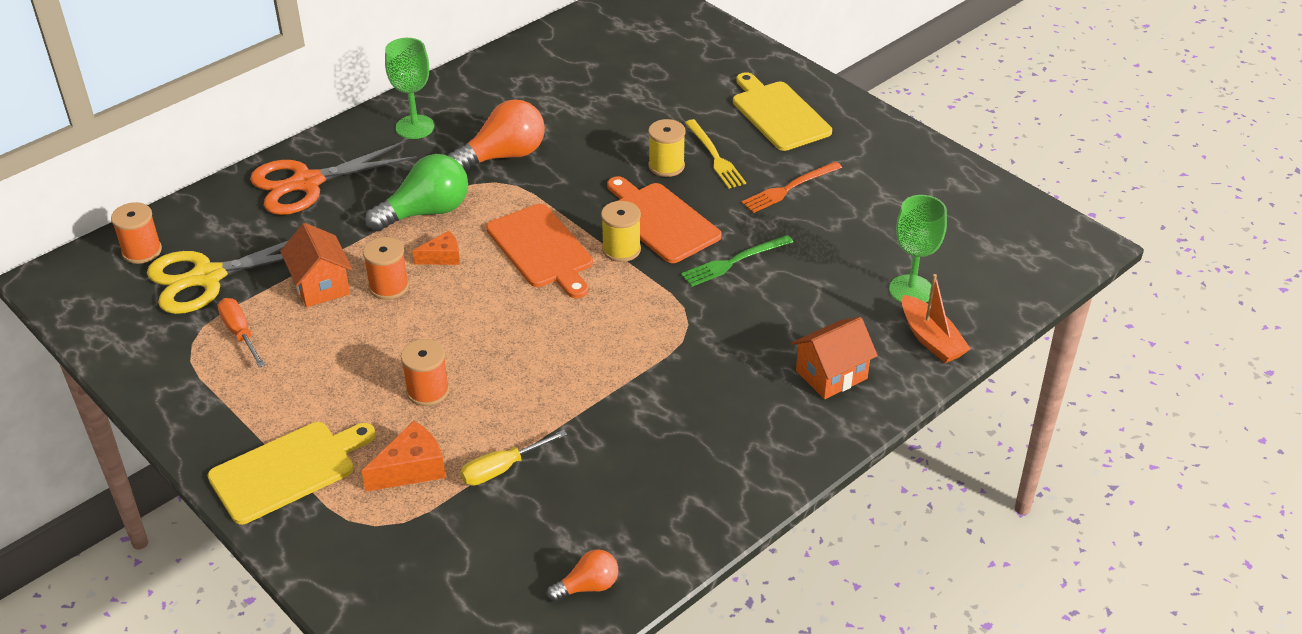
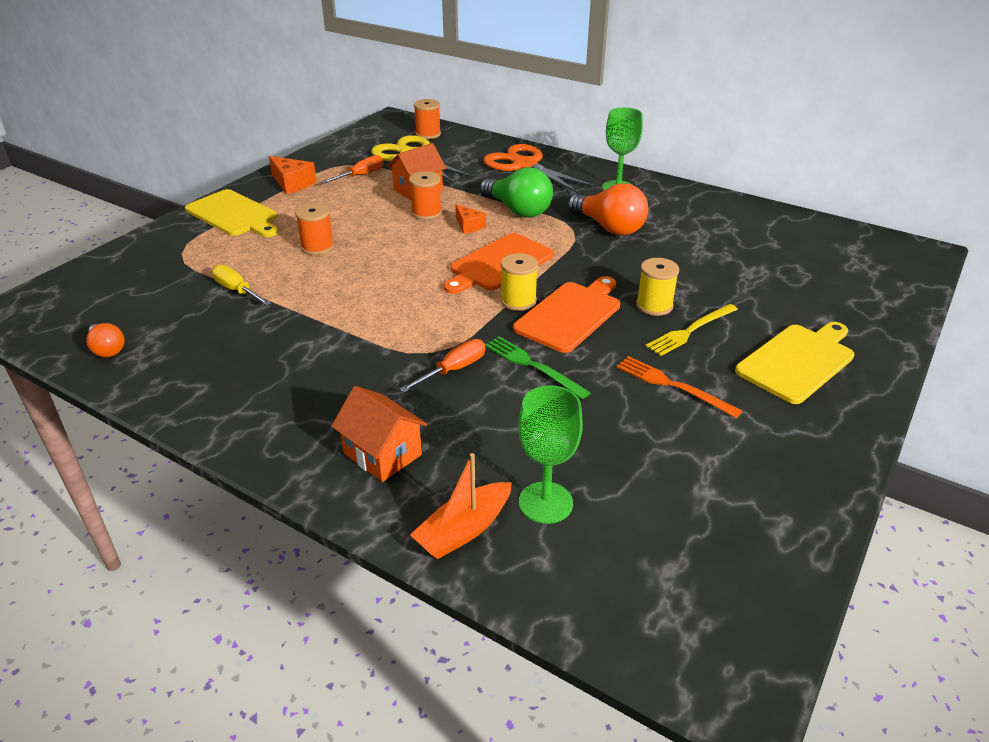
camera: 75 degrees right, 5 degrees down
(411, 469) = (236, 255): orange cheese -> orange cheese (292, 183)
(723, 313) = (453, 370): none -> orange screwdriver

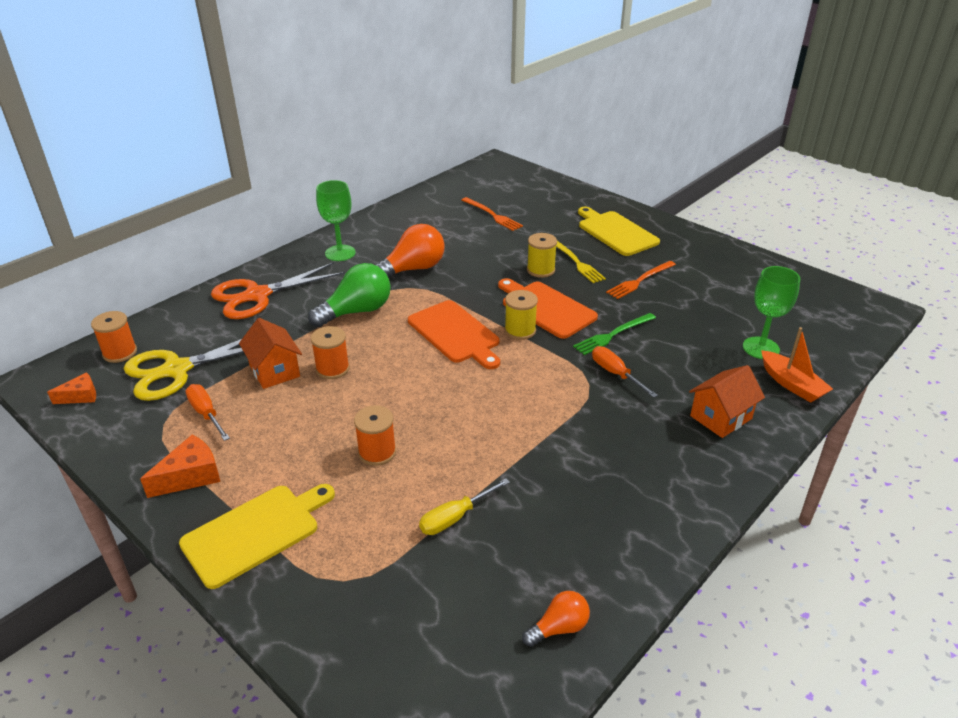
camera: 80 degrees left, 0 degrees up
(469, 226) = (374, 344): orange cheese -> orange cheese (80, 396)
(767, 262) = (492, 215): none -> orange fork

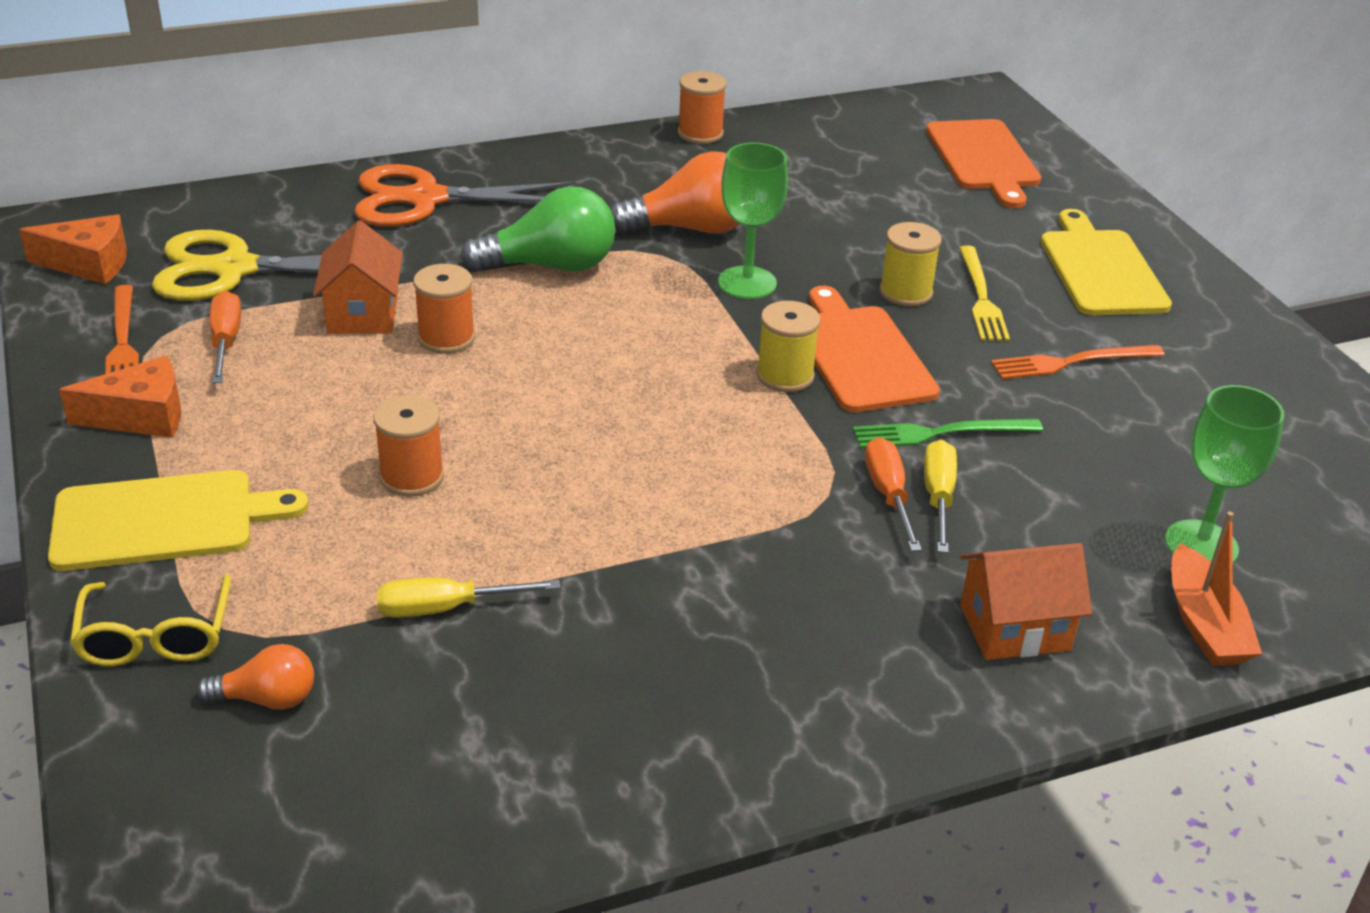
camera: 25 degrees right, 0 degrees up
(80, 396) = (89, 264): orange cheese -> orange cheese, size x1.52
(120, 353) = (180, 222): orange spool -> orange spool (700, 133)
(307, 601) = (156, 635): none -> yellow glasses
(340, 253) = (598, 172): green goblet -> green goblet (747, 283)
(455, 334) = (675, 347): orange cutting board -> orange cutting board (984, 159)
(492, 215) = (900, 180): orange fork -> orange fork (123, 342)
(559, 628) = (464, 819): orange light bulb -> orange light bulb (267, 699)
(637, 366) = (938, 497): none -> yellow screwdriver

